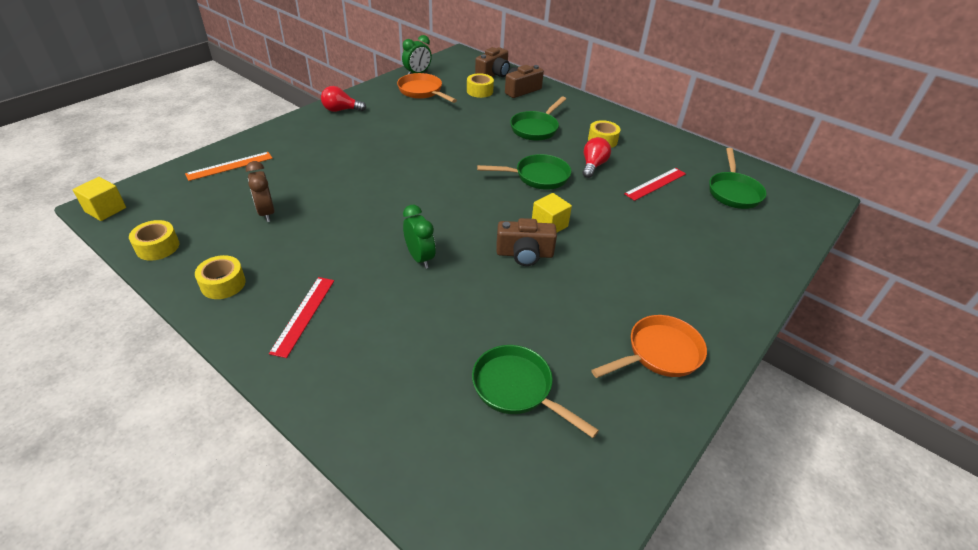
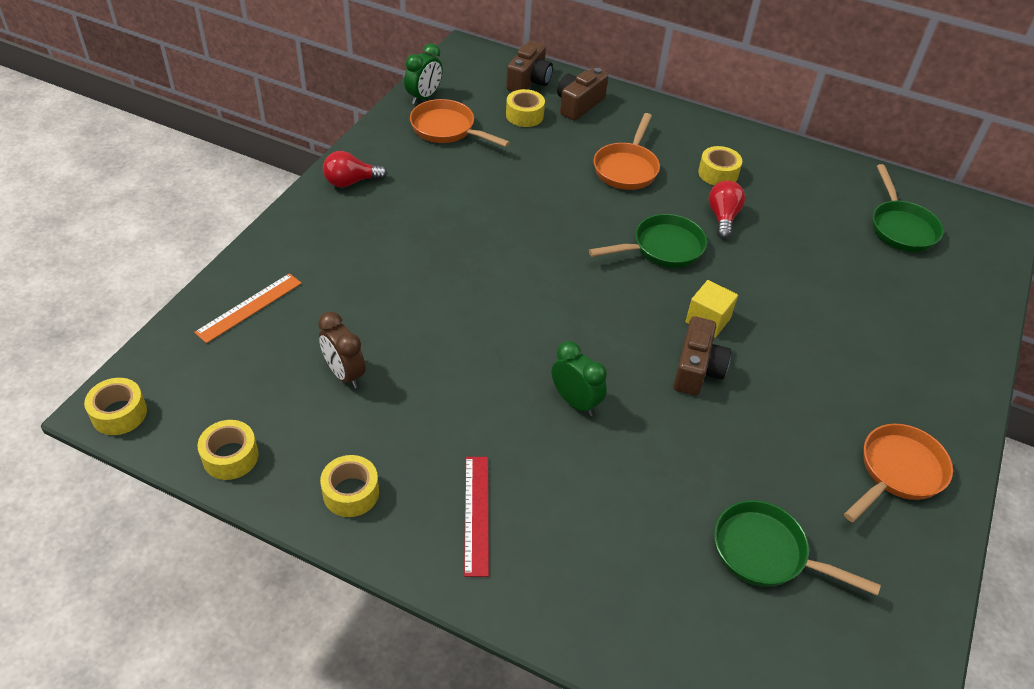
camera: 15 degrees left, 5 degrees up
(105, 210) = (119, 413): yellow cube -> yellow tape
(524, 254) = (697, 369): brown camera -> brown camera turned 60 degrees counterclockwise
(536, 128) = (626, 168): green pan -> orange pan
(655, 184) = (808, 232): red ruler -> none

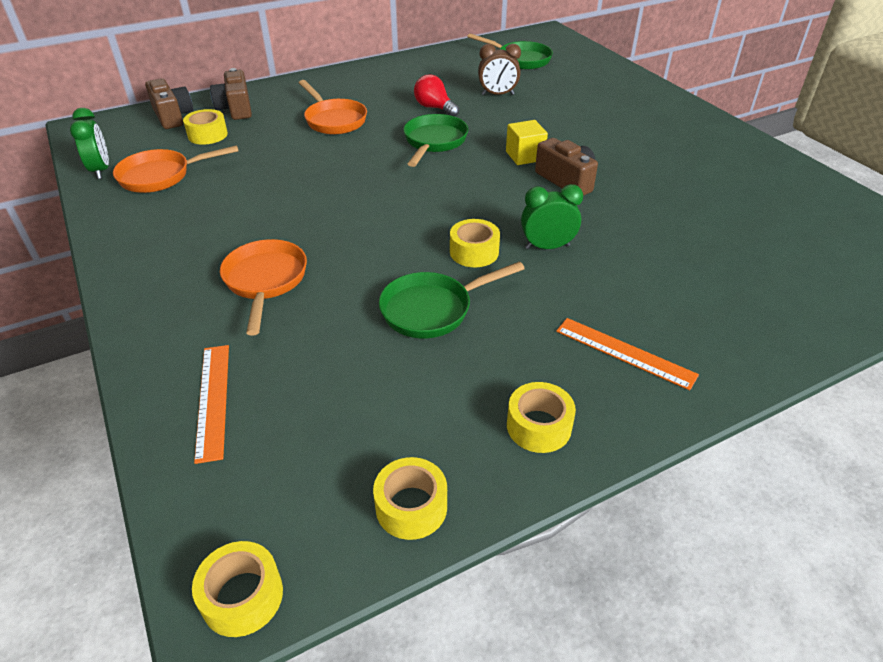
camera: 50 degrees left, 5 degrees down
(344, 374) = (383, 366): brown clock -> brown clock (497, 94)
(351, 182) = (139, 256): red light bulb -> none
(476, 514) = (625, 352): red ruler -> orange ruler
(718, 173) = (390, 91): yellow tape -> yellow tape (474, 252)
(766, 553) = (757, 227): green pan -> green pan (432, 309)
(897, 472) = (720, 150): orange pan -> orange pan (265, 281)

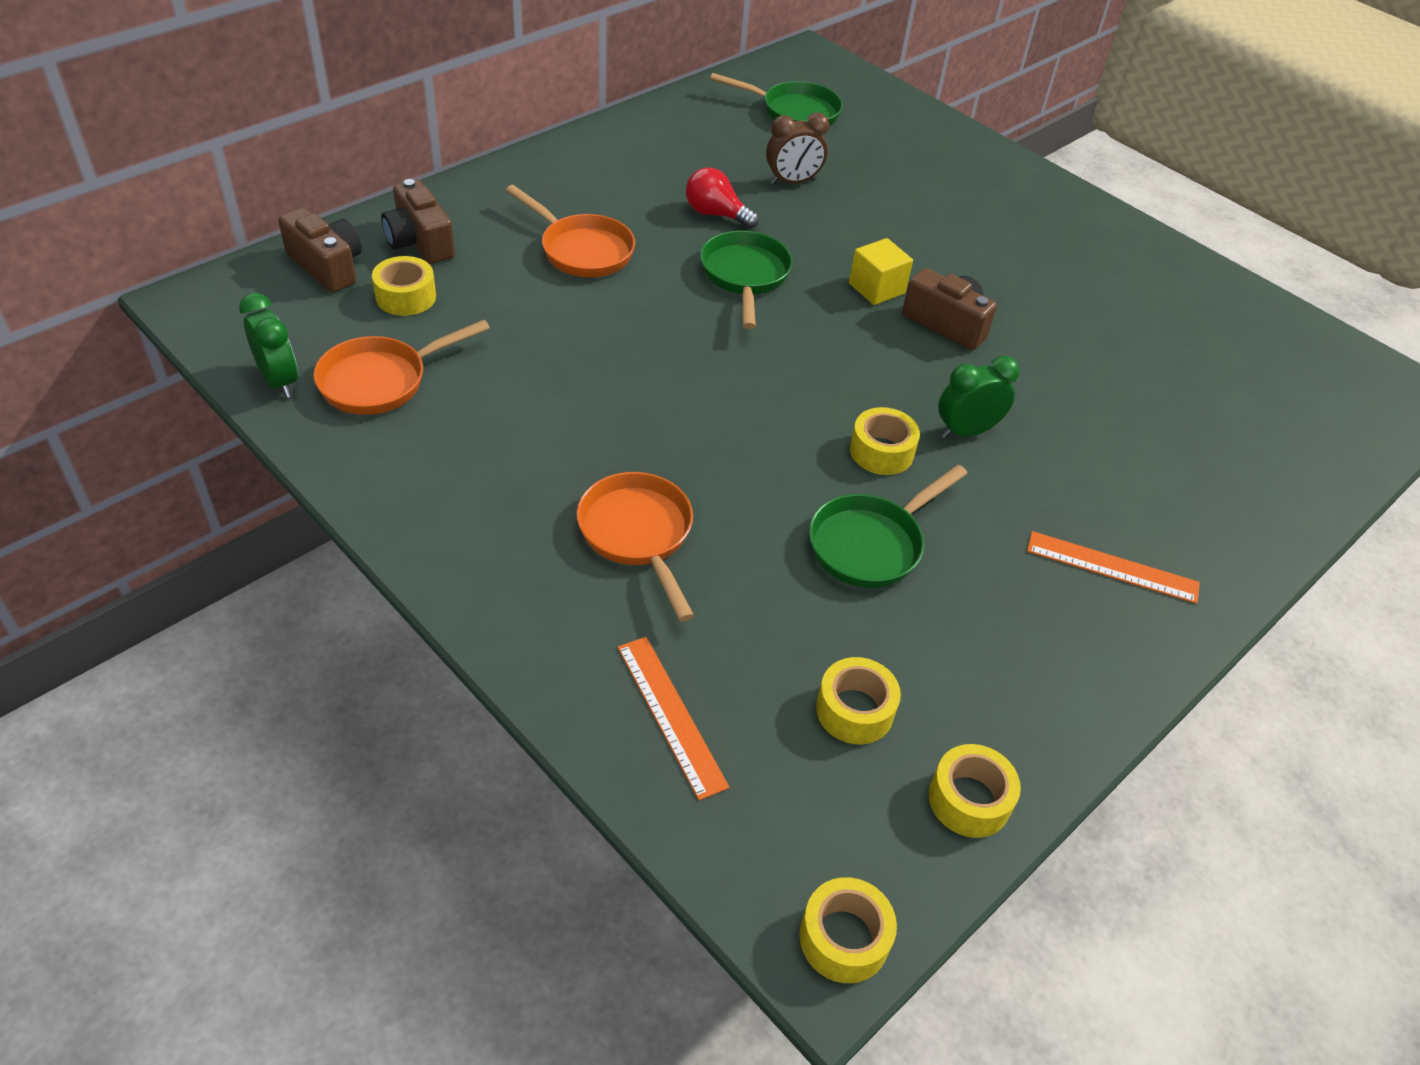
camera: 20 degrees left, 5 degrees up
(539, 426) = (1059, 677): yellow tape -> yellow tape (854, 710)

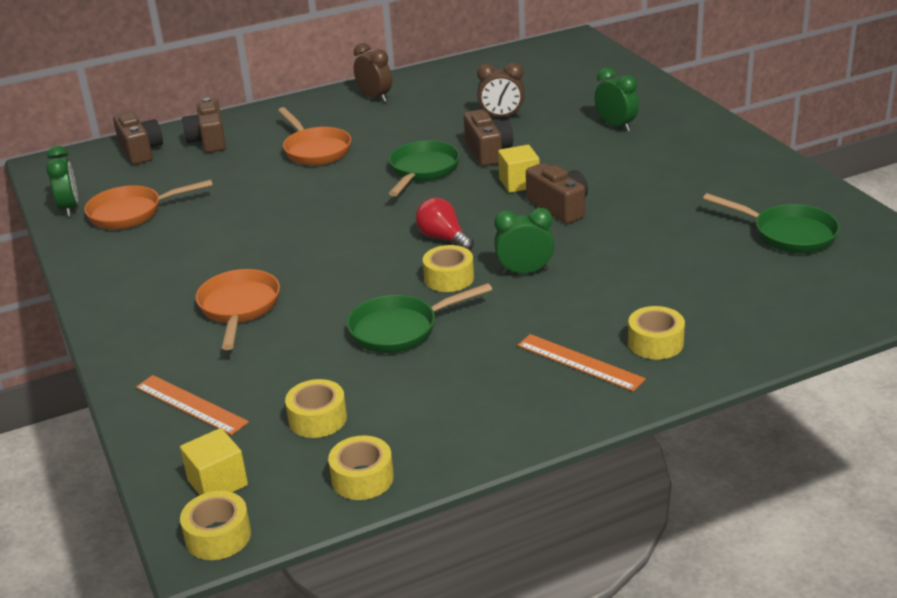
camera: 25 degrees right, 15 degrees down
(406, 297) = (179, 169): yellow tape -> yellow tape (655, 343)
(610, 156) = (375, 97): none -> brown clock
(671, 715) = (191, 404): orange ruler -> orange ruler turned 45 degrees counterclockwise
(716, 214) = (428, 134): red light bulb -> red light bulb (443, 238)
(788, 845) = (217, 483): none -> yellow cube
(794, 112) = (535, 75): green pan -> green pan (788, 234)
(809, 240) = (488, 151): none -> brown camera
(937, 190) = (616, 126): none -> green clock

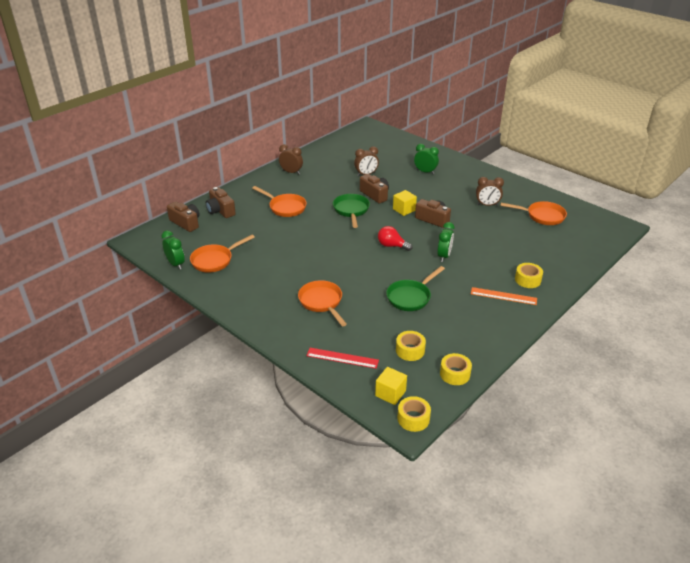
camera: 25 degrees left, 5 degrees up
(191, 404) = (342, 358): orange ruler -> red ruler
(449, 278) = (411, 266): yellow tape -> none
(524, 272) = (444, 256): green clock -> green clock turned 135 degrees clockwise
(689, 198) = (487, 205): none -> brown clock
(788, 234) = (542, 216): green pan -> orange pan

